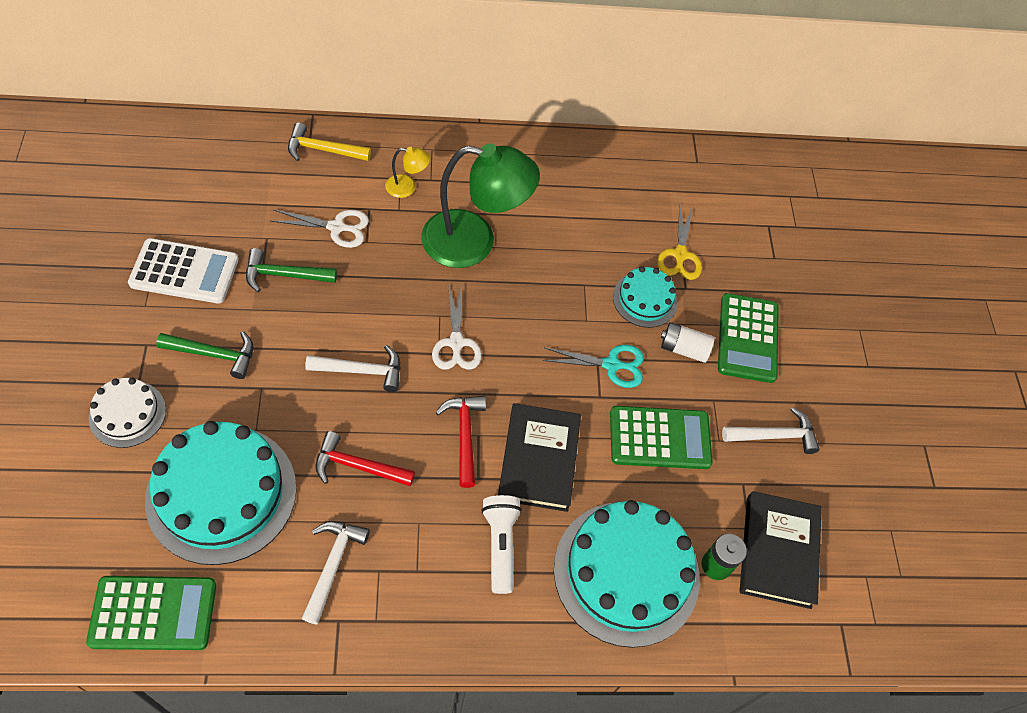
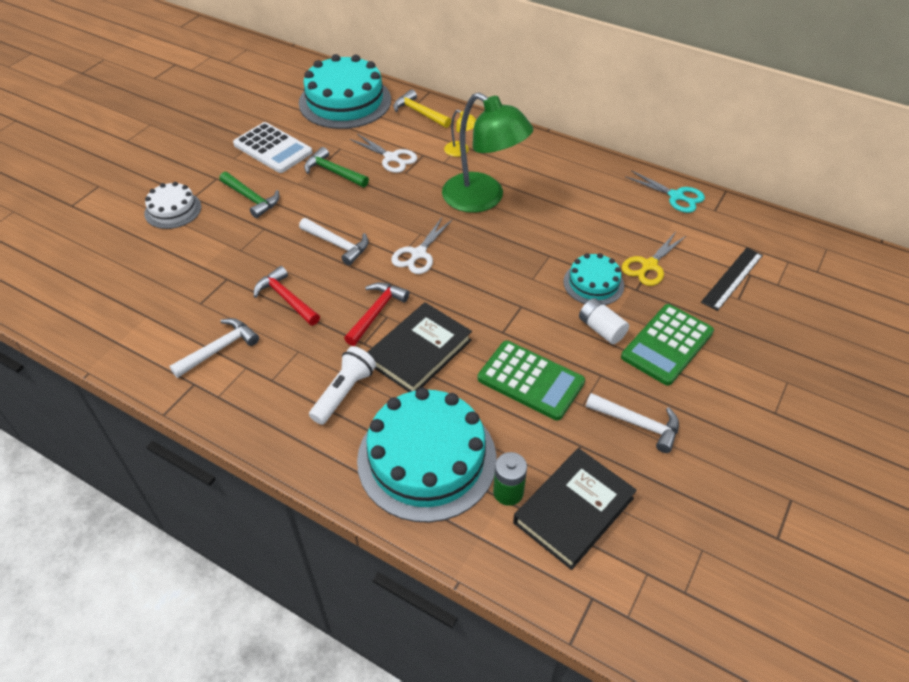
camera: 40 degrees right, 10 degrees down
(153, 613) = (90, 323): green calculator -> none
(221, 493) = (188, 276): turquoise cake -> turquoise cake (345, 101)
(611, 365) = (529, 315): turquoise scissors -> turquoise scissors (676, 196)
(756, 237) = (732, 278): none -> black ruler

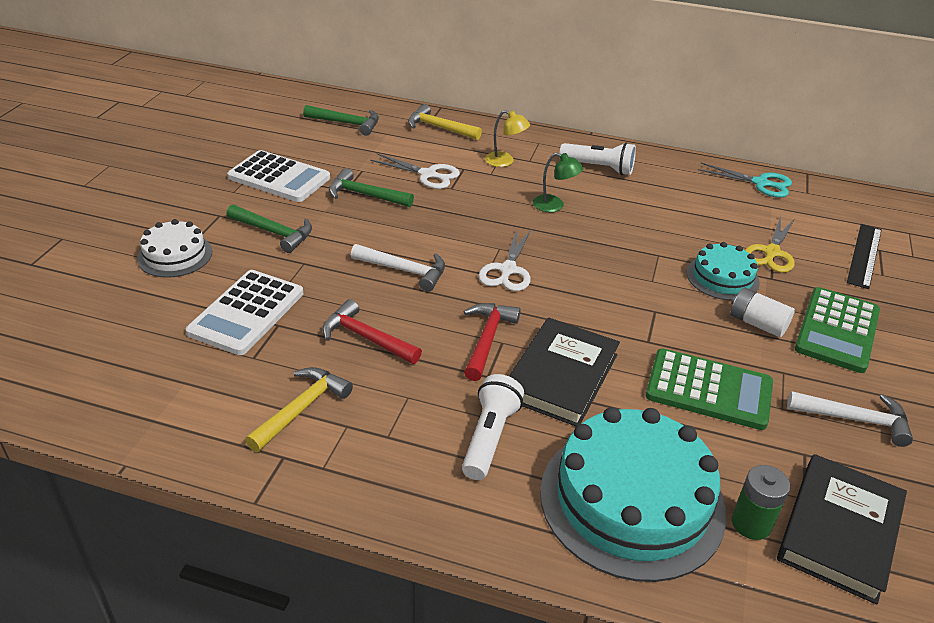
camera: 15 degrees left, 10 degrees down
(208, 265) = (246, 313): none -> white calculator
(219, 349) = (301, 409): white hammer -> yellow hammer
(345, 101) = (347, 123): turquoise cake -> green hammer
(483, 199) = (554, 206): green lamp -> green lamp, size x0.43
(538, 166) = (599, 168): none -> white flashlight

